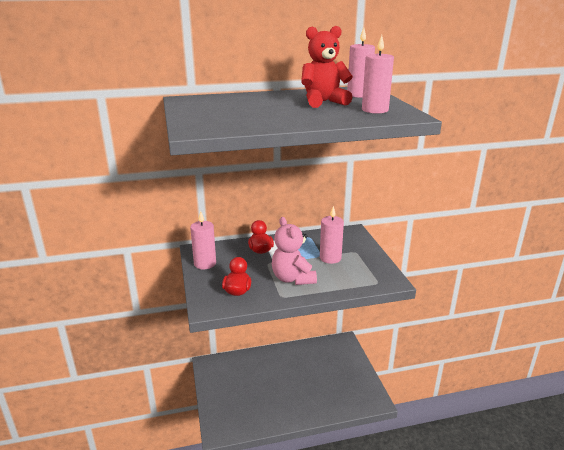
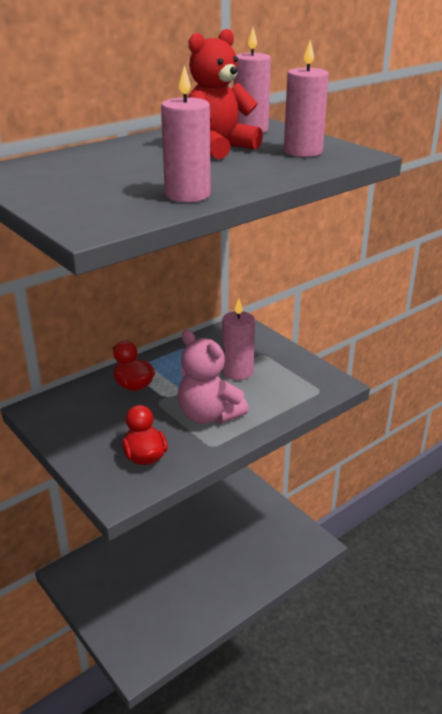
camera: 25 degrees left, 5 degrees up
(205, 263) = (64, 428): pink candle -> pink candle (187, 195)

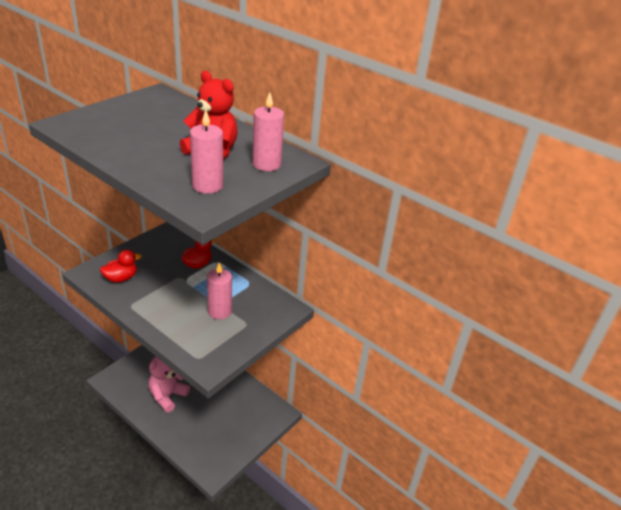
camera: 75 degrees right, 5 degrees up
(187, 195) = (109, 146): pink candle -> none
(208, 415) = (164, 301): pink teddy bear -> pink teddy bear (167, 396)

